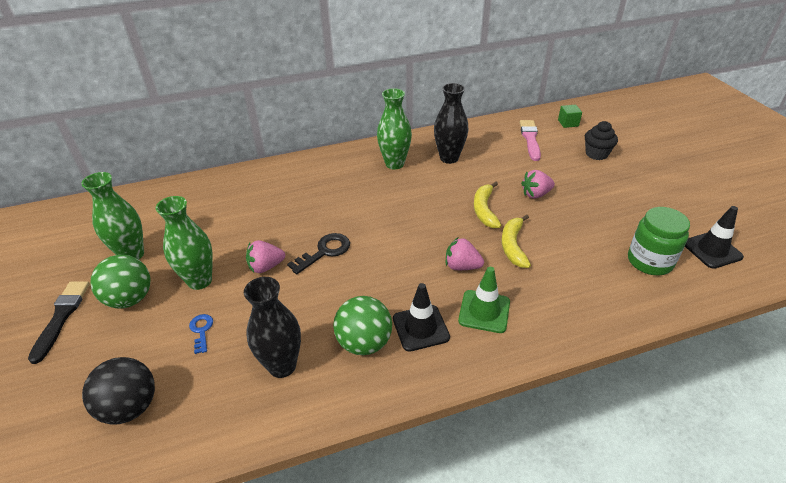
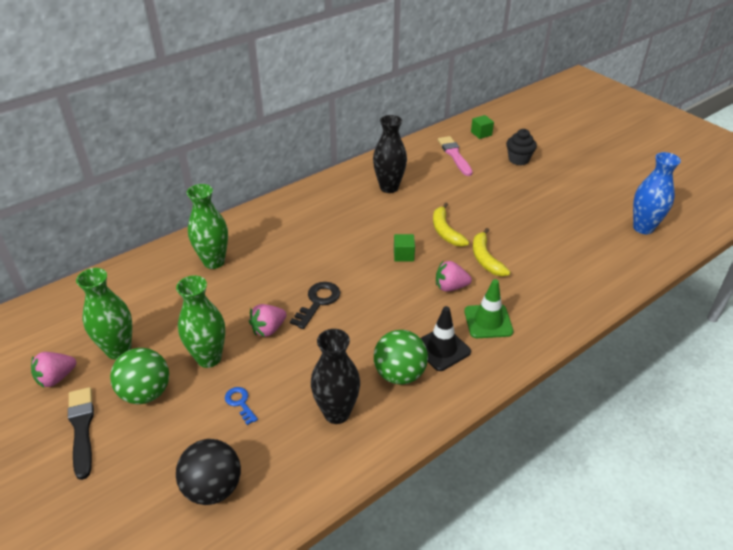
camera: 20 degrees left, 0 degrees up
(394, 164) = (339, 203): green vase -> green vase (214, 262)
(430, 224) = (403, 255): none -> green cube
(535, 194) = (483, 207): pink strawberry -> pink strawberry (56, 378)
(649, 261) = (600, 248): green jar -> none
(712, 250) = (643, 228): black traffic cone -> blue vase

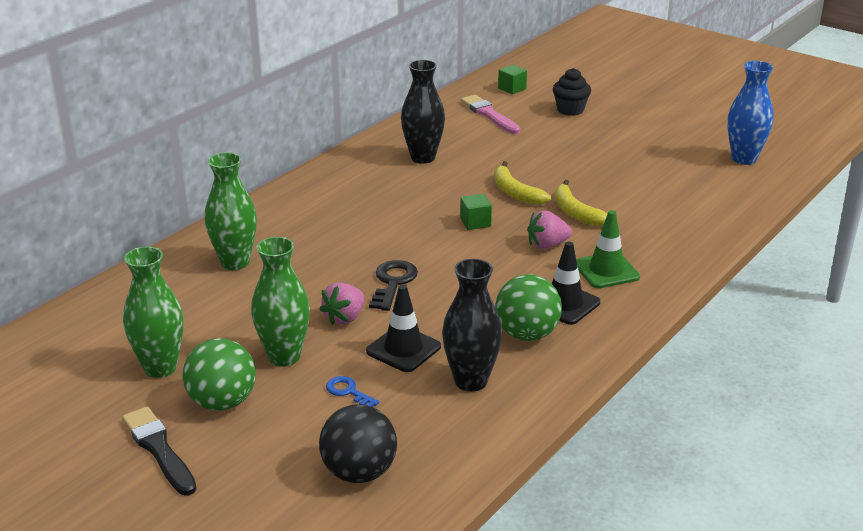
camera: 15 degrees left, 10 degrees down
(56, 378) = (93, 408): pink strawberry -> none
(299, 369) = (403, 349): none -> black traffic cone

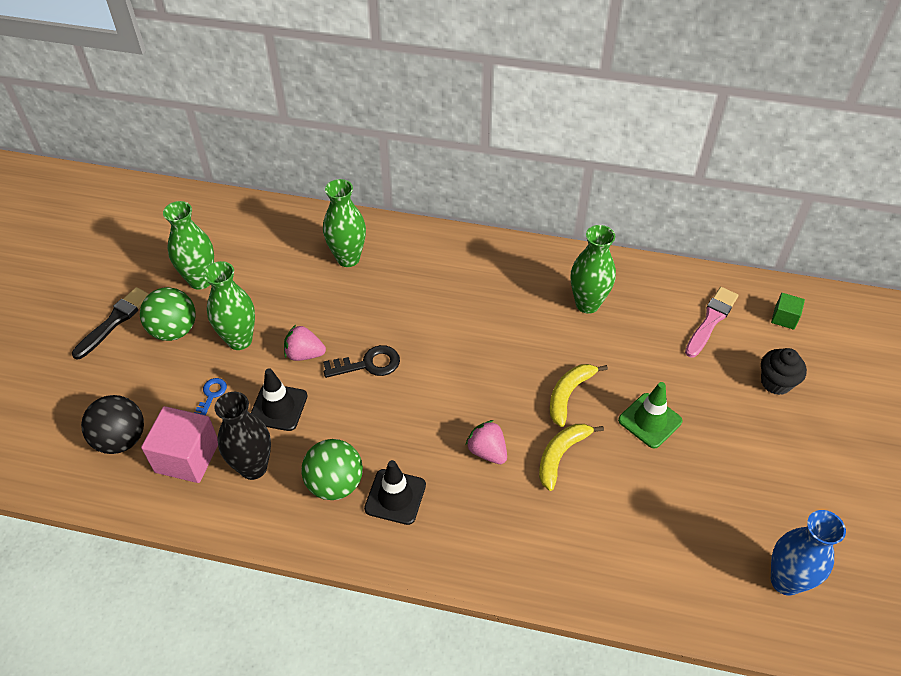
camera: 65 degrees right, 20 degrees up
(423, 158) = (587, 304): black vase -> green vase
(423, 425) = (187, 457): none -> pink cube
(475, 222) = (495, 384): green cube -> none
(606, 271) = (468, 513): green traffic cone -> green traffic cone (650, 420)

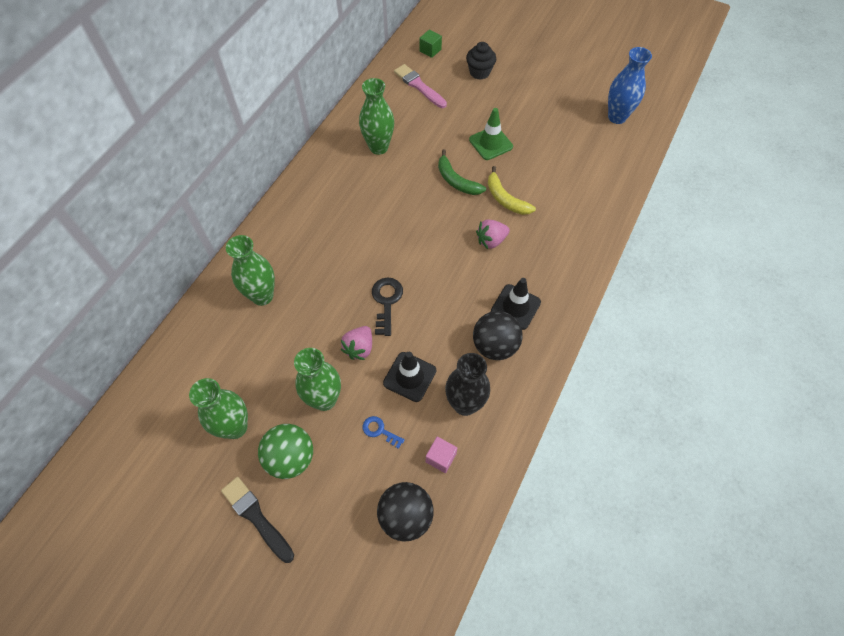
camera: 75 degrees left, 10 degrees up
(187, 457) = (441, 458): pink cube -> pink cube, size x0.52
(335, 484) = (494, 346): green ball -> black ball
(568, 394) = (456, 180): yellow banana -> green banana

